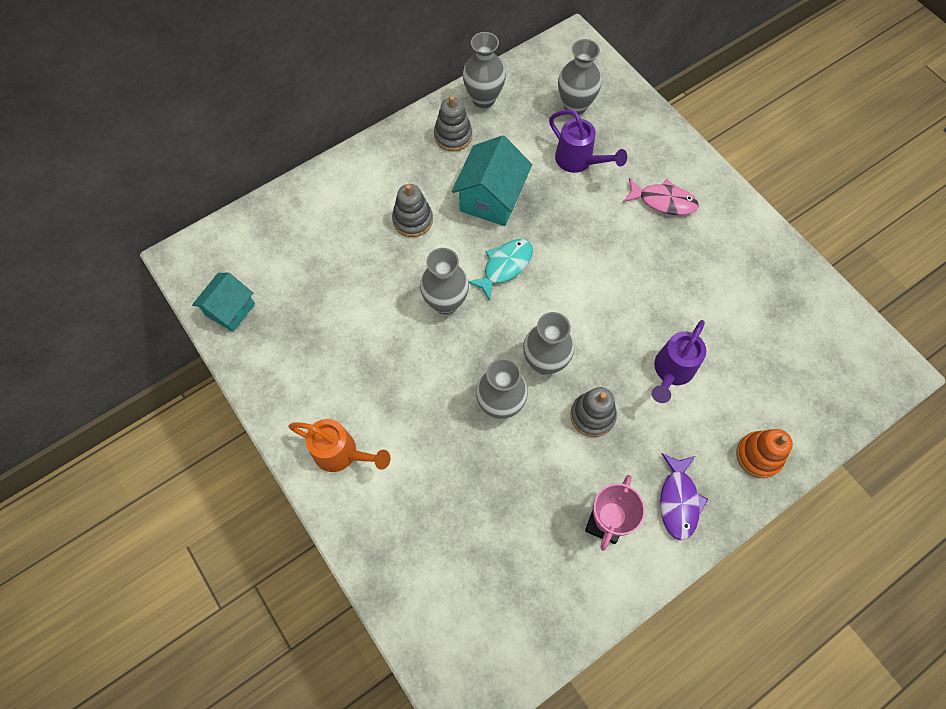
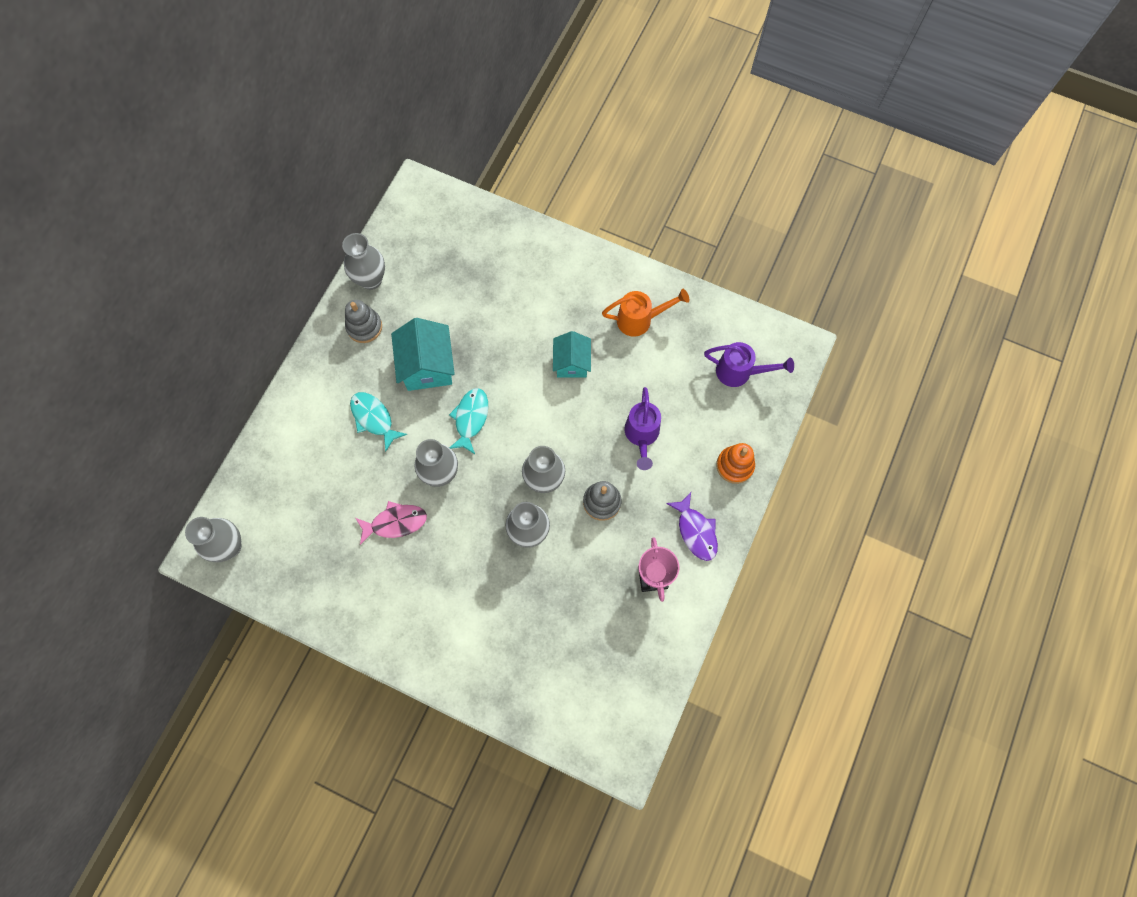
camera: 30 degrees left, 5 degrees up
(230, 310) = (268, 575): turquoise house -> turquoise house (571, 363)
(342, 454) = (431, 638): orange watering can -> orange watering can (640, 320)
(413, 220) = (374, 418): grey stacking toy -> turquoise fish
(575, 105) = (450, 248): grey vase -> grey vase (229, 546)
(579, 161) = (481, 297): purple watering can -> purple watering can (740, 372)
(663, 201) = (565, 297): pink fish -> pink fish (395, 522)

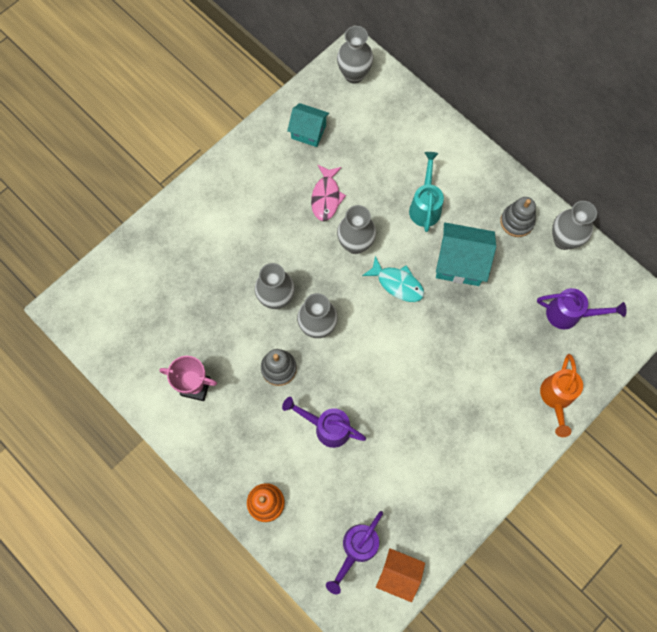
camera: 110 degrees right, 0 degrees up
(374, 418) = (425, 206): turquoise fish -> turquoise watering can
(448, 256) = (569, 314): none -> purple watering can
(571, 363) = (421, 390): turquoise house -> turquoise house (308, 132)
(640, 320) = (445, 472): orange watering can -> orange watering can (556, 398)
(695, 531) = (220, 441): purple fish -> none
(745, 331) = (398, 574): none -> orange house

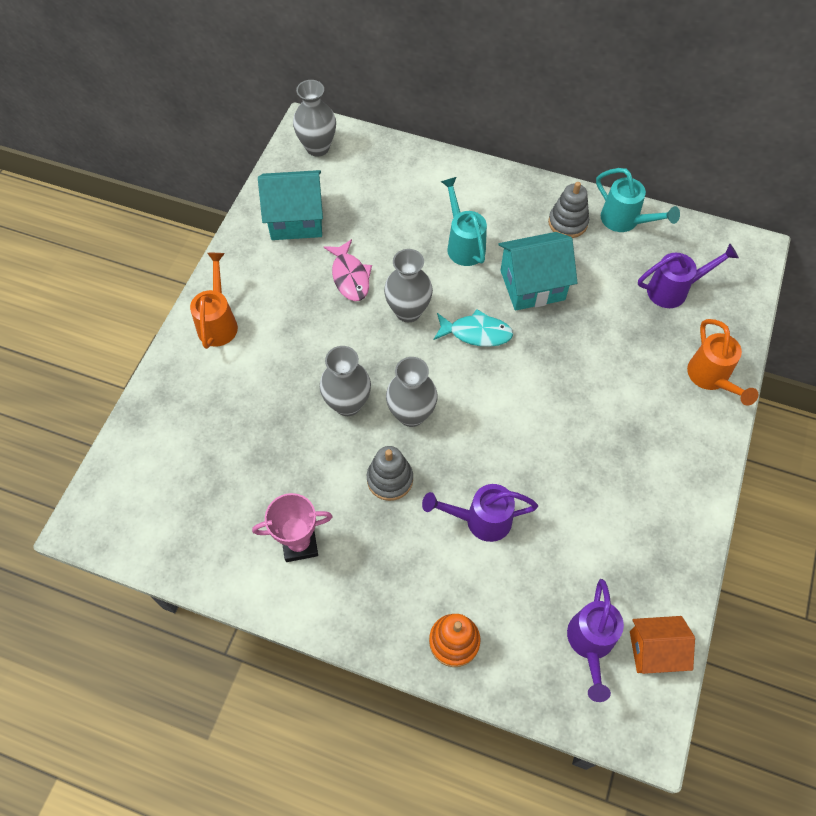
camera: 25 degrees left, 10 degrees down
(215, 193) = (218, 322): none -> orange watering can
(308, 132) = (296, 219): turquoise house -> turquoise house, size x1.50
(563, 240) = (625, 221): grey vase -> turquoise watering can

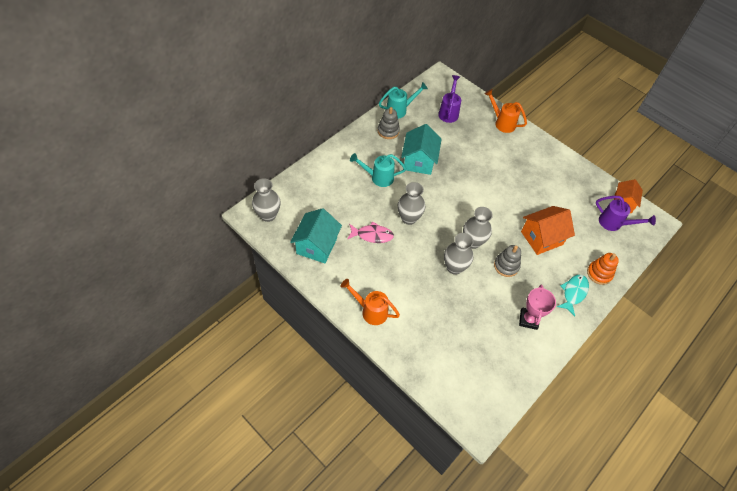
camera: 70 degrees left, 5 degrees down
(476, 333) = (436, 195): turquoise fish -> turquoise fish (573, 293)
(480, 520) = (541, 238): purple watering can -> orange house
(711, 379) = (502, 122): orange watering can -> orange watering can turned 150 degrees counterclockwise

